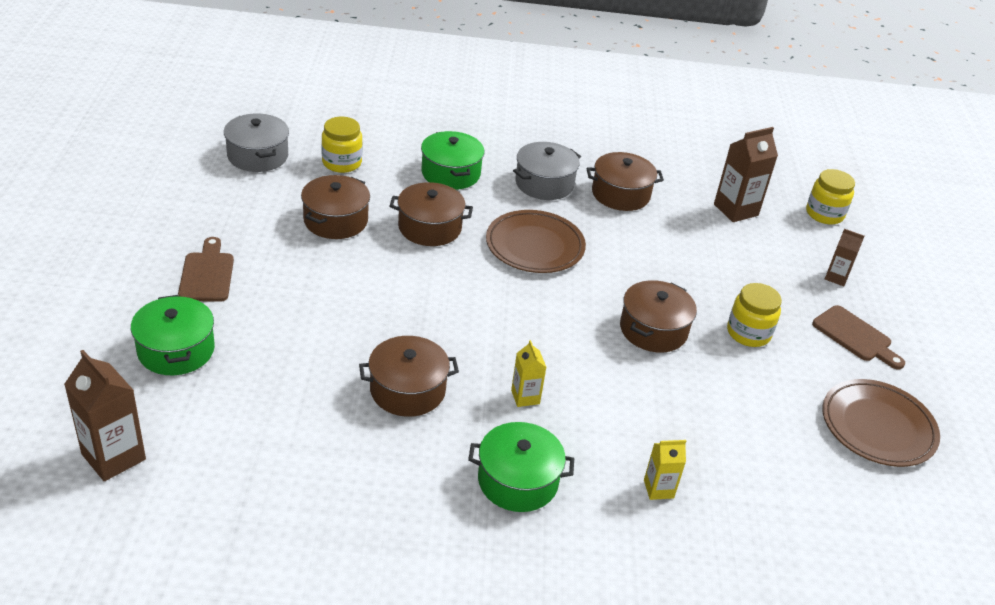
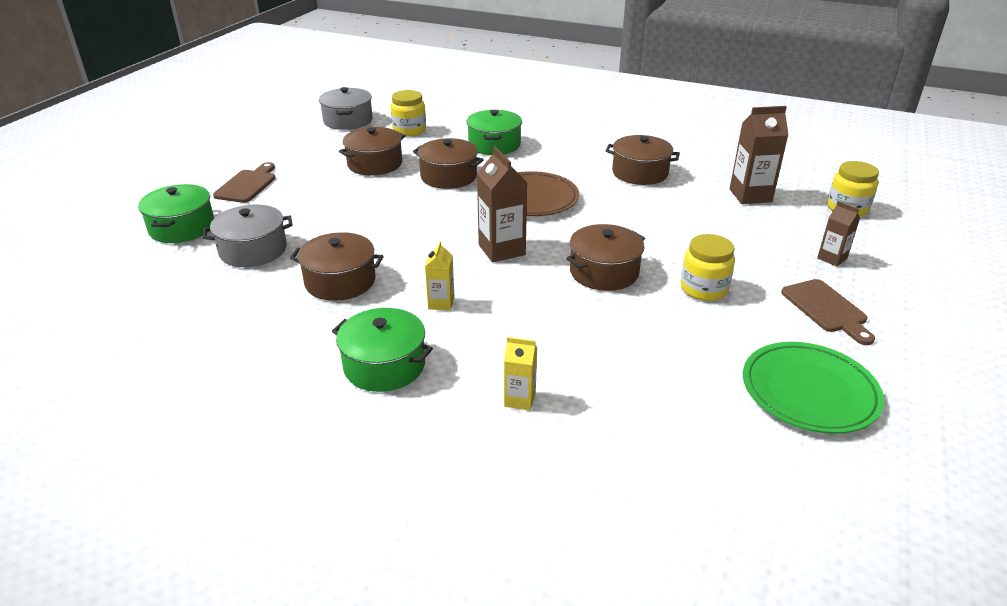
camera: 25 degrees right, 5 degrees down
(113, 457) = (74, 287): brown carton -> brown carton (501, 250)
(544, 183) = (572, 159): grey pot -> grey pot (253, 250)
(877, 427) = (809, 392): brown plate -> green plate

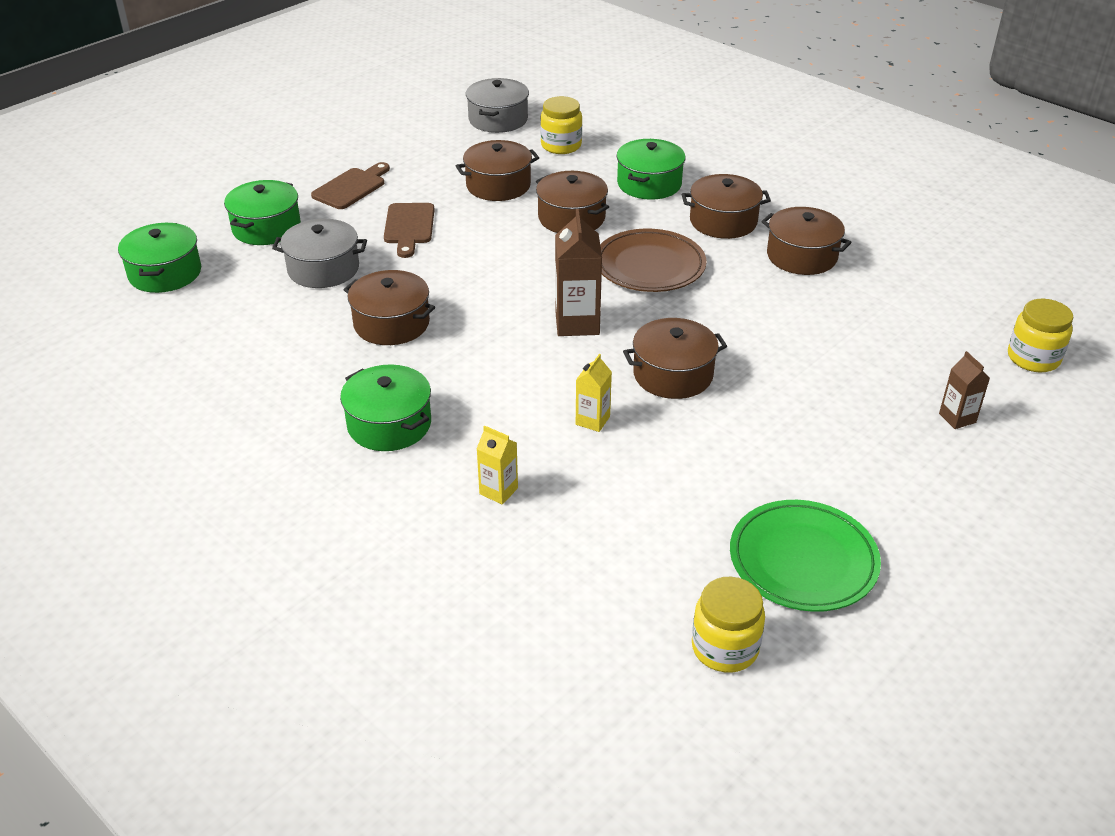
camera: 20 degrees right, 5 degrees up
(95, 282) = (165, 273): none -> green pot
(441, 303) = (479, 371): yellow carton -> yellow carton (592, 420)
(566, 160) = (723, 221): none -> brown pot
(703, 289) = (772, 420): yellow jar -> yellow jar (725, 648)
(750, 195) = (919, 315): brown carton -> none
(826, 309) = (898, 476): brown cutting board -> brown cutting board (409, 227)

